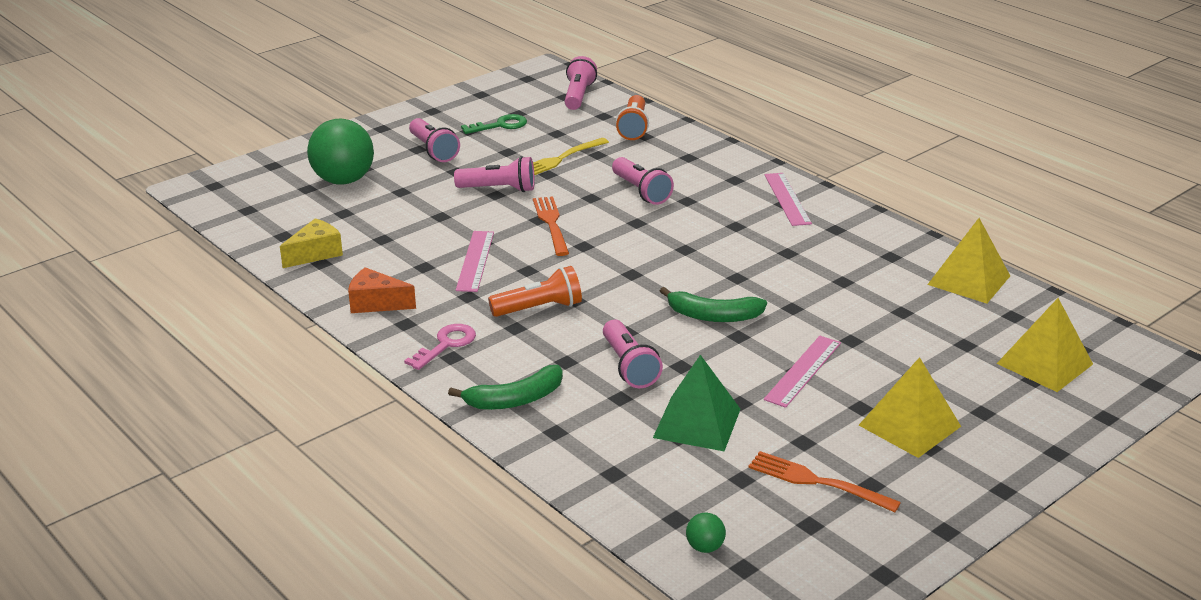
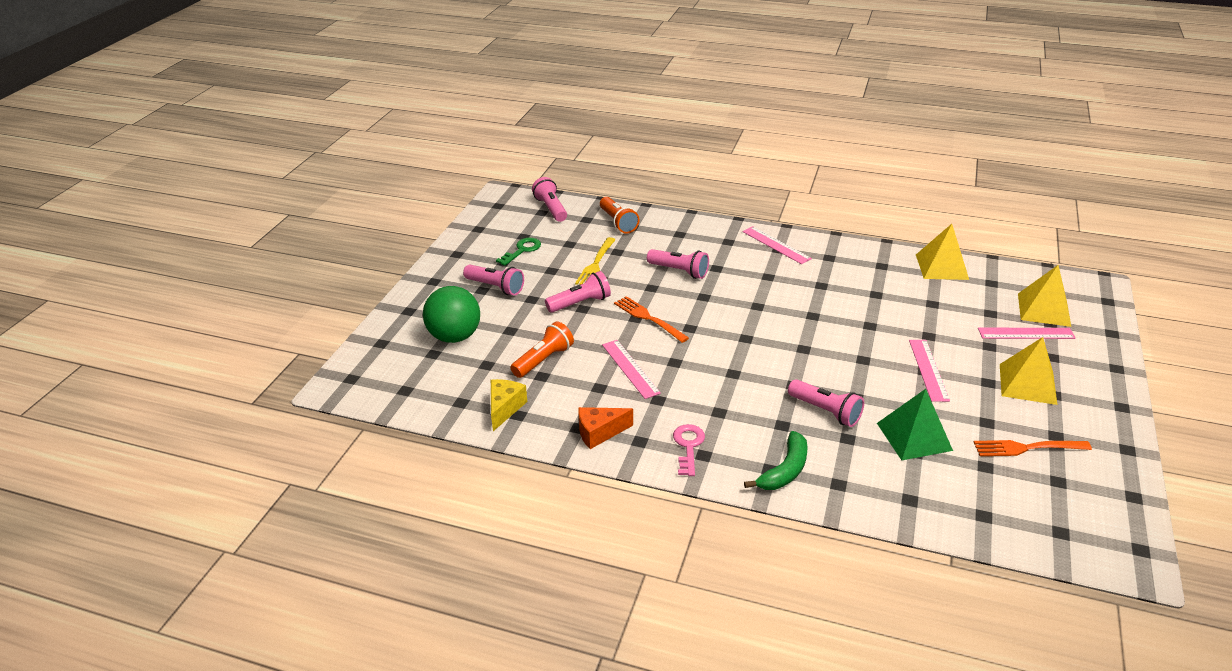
camera: 30 degrees left, 5 degrees up
(539, 308) = (717, 390): orange flashlight -> orange flashlight (543, 360)
(705, 547) = (1024, 528): green ball -> none
(713, 316) = (832, 350): green banana -> none
(982, 378) = (1026, 333): none -> pink ruler

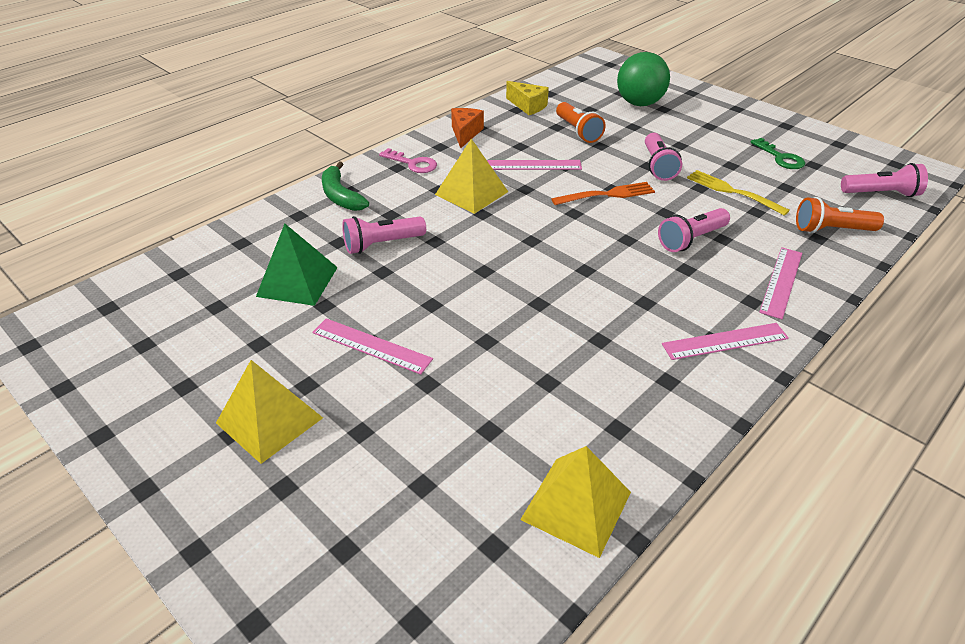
camera: 115 degrees right, 5 degrees up
(495, 287) = (711, 132): pink flashlight -> none
(1026, 333) = (349, 494): pink ruler -> pink ruler (781, 281)
(1027, 448) = (199, 350): orange fork -> none
(1044, 309) = (378, 568): yellow pyramid -> yellow pyramid (471, 193)

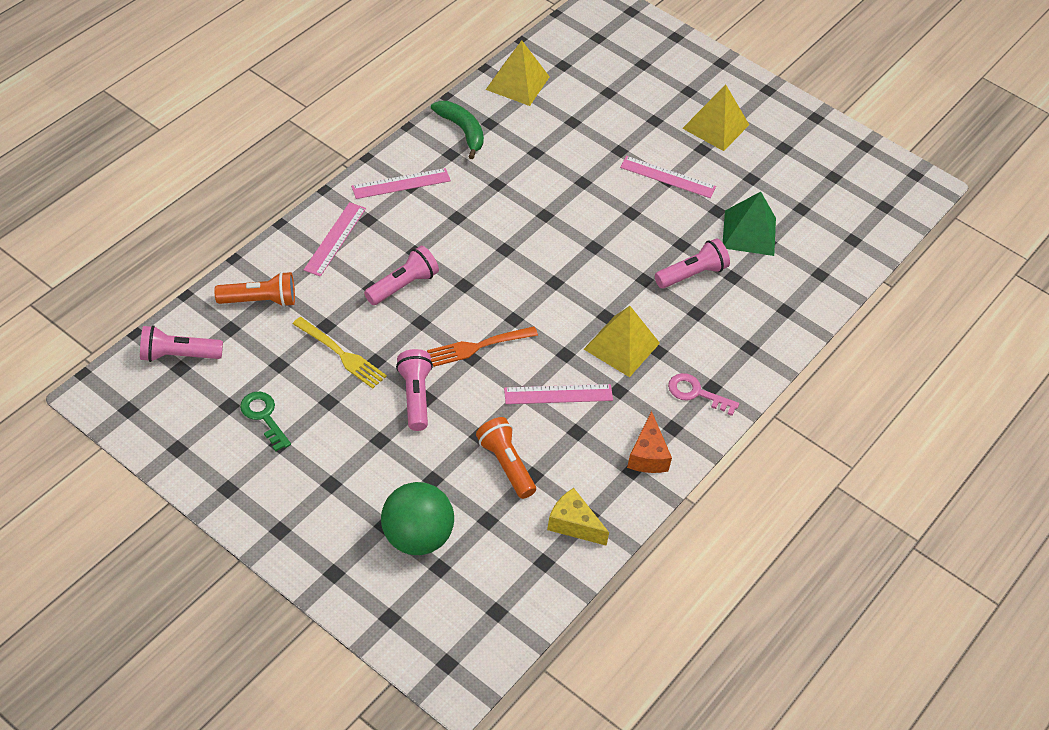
camera: 170 degrees right, 10 degrees up
(341, 196) = (755, 338): green banana -> green banana (462, 131)

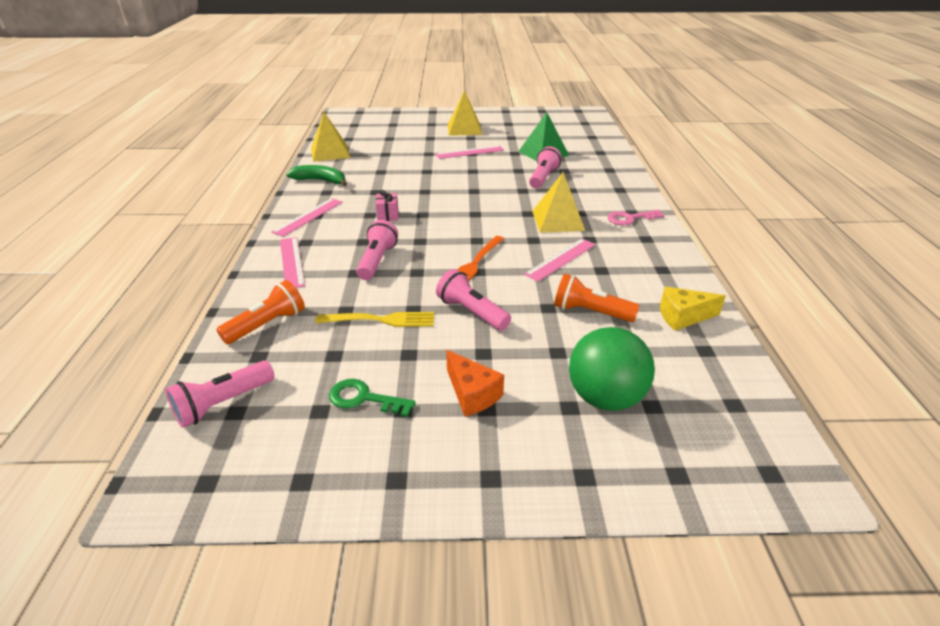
camera: 35 degrees left, 15 degrees down
(472, 229) = (388, 215): none -> pink gift
(647, 455) = (657, 257): orange cheese -> orange cheese (472, 394)

